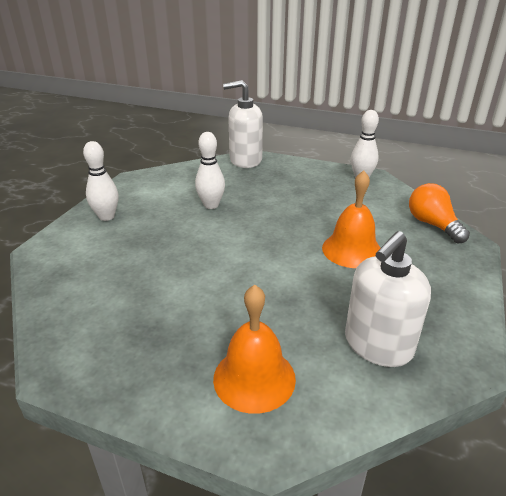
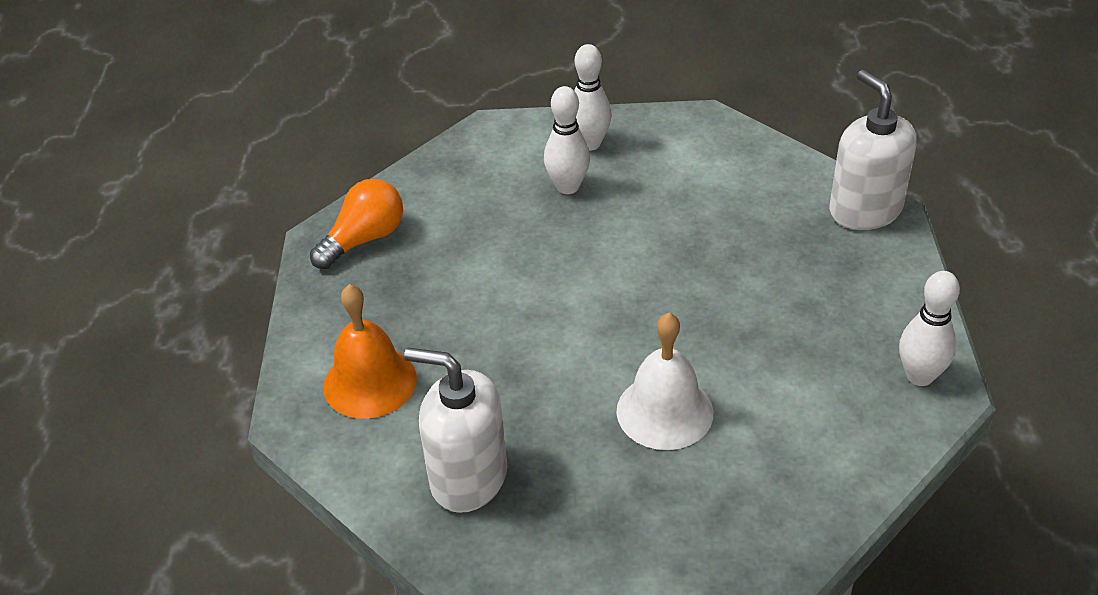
camera: 70 degrees right, 10 degrees up
(211, 205) = (687, 225): white bowling pin -> white bowling pin (567, 187)
(352, 250) = (664, 411): orange bell -> white bell
(432, 225) = (811, 503): orange light bulb -> orange light bulb (364, 239)

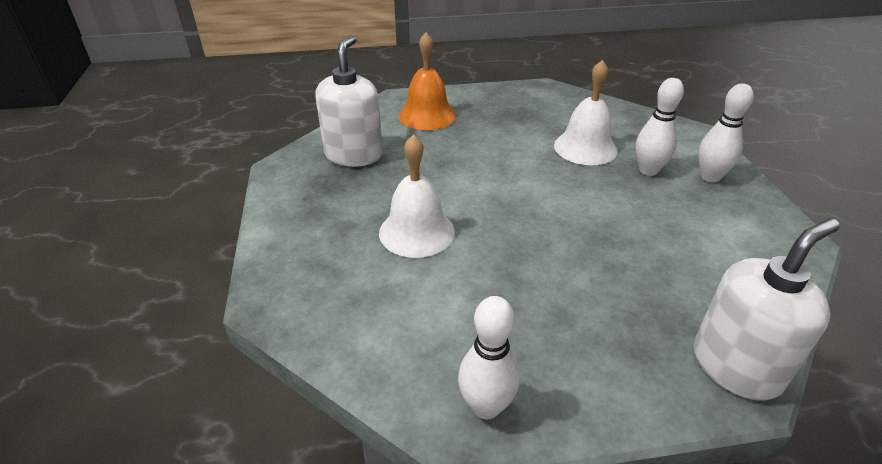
camera: 80 degrees right, 5 degrees down
(364, 239) = (549, 99): orange light bulb -> none
(506, 228) = (585, 148): none -> white bell

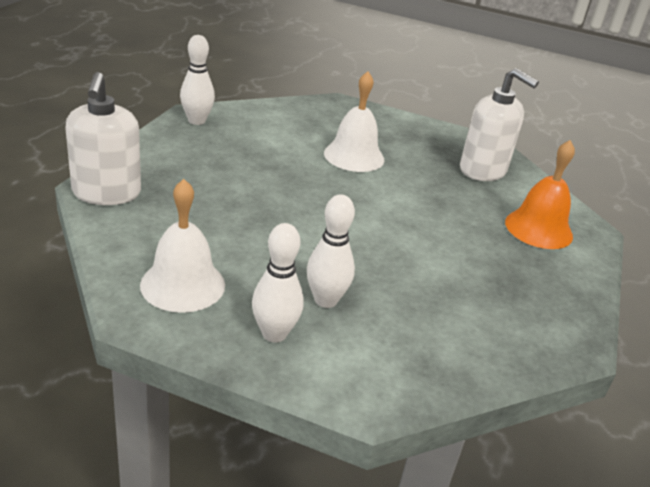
camera: 115 degrees right, 5 degrees down
(585, 148) = (402, 287): white bell -> white bell (183, 284)

